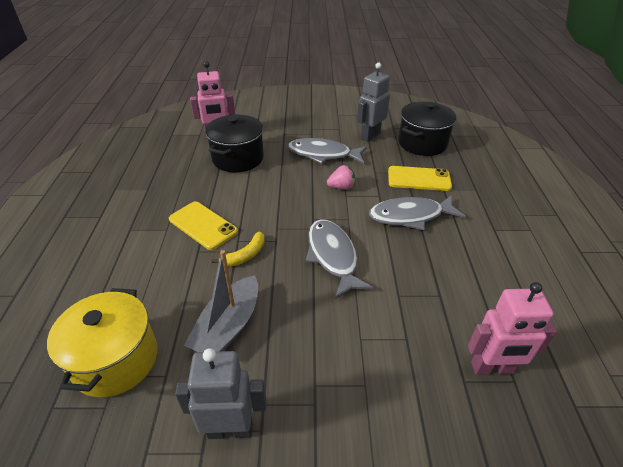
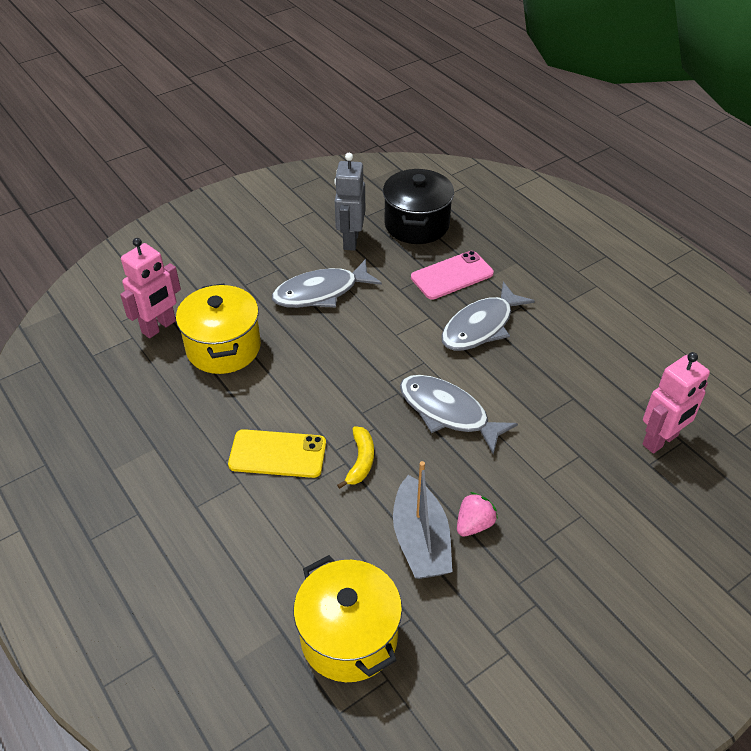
camera: 35 degrees left, 5 degrees up
(230, 429) = (512, 620): grey robot -> none
(238, 158) = (223, 348): black pot -> yellow pot
(341, 187) = (382, 326): pink strawberry -> pink strawberry (474, 524)
(419, 179) = (452, 275): yellow phone -> pink phone

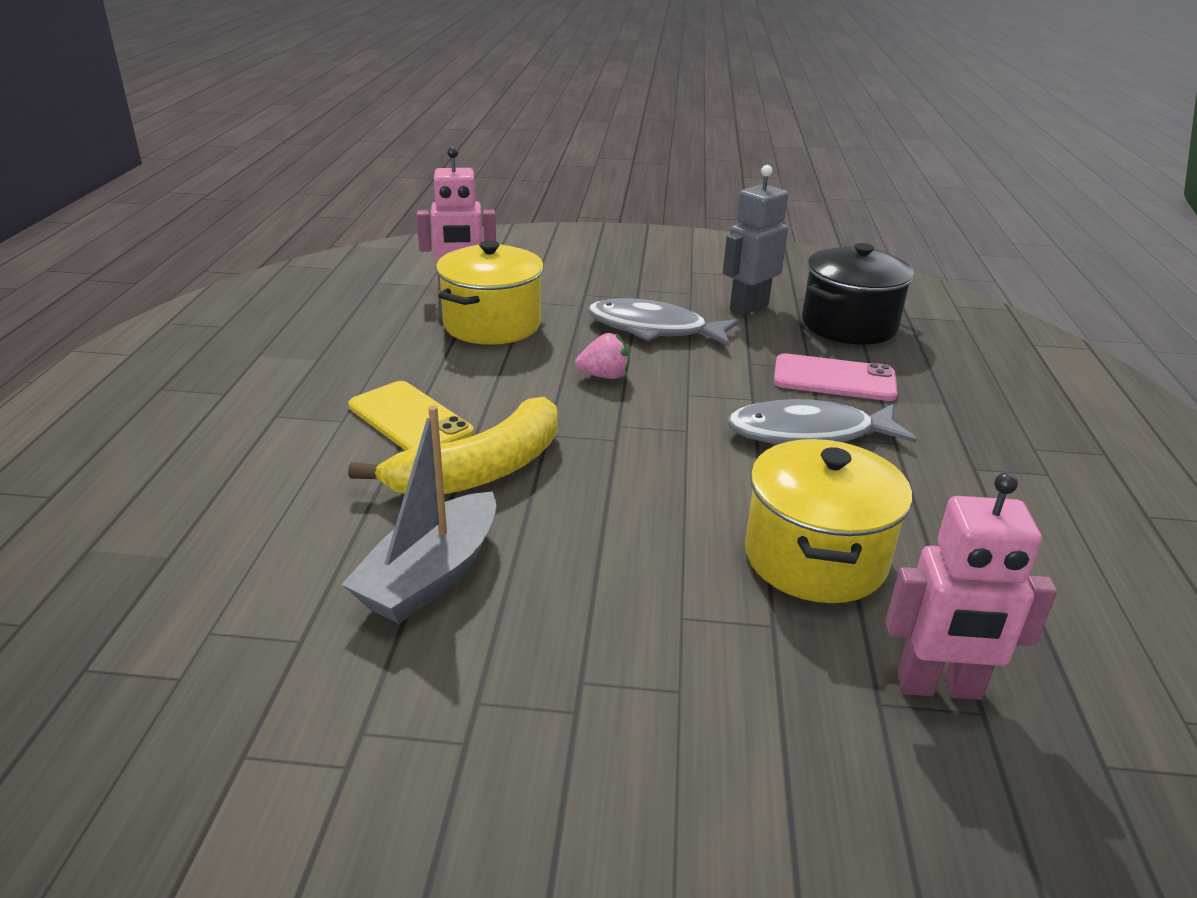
camera: 40 degrees right, 15 degrees down
(349, 637) = (213, 608): yellow pot -> yellow pot (815, 558)
(360, 461) = (481, 470): yellow banana -> yellow banana, size x1.97
(448, 413) = (648, 485): grey fish -> none
(474, 524) = (516, 603): pink strawberry -> pink strawberry (604, 376)

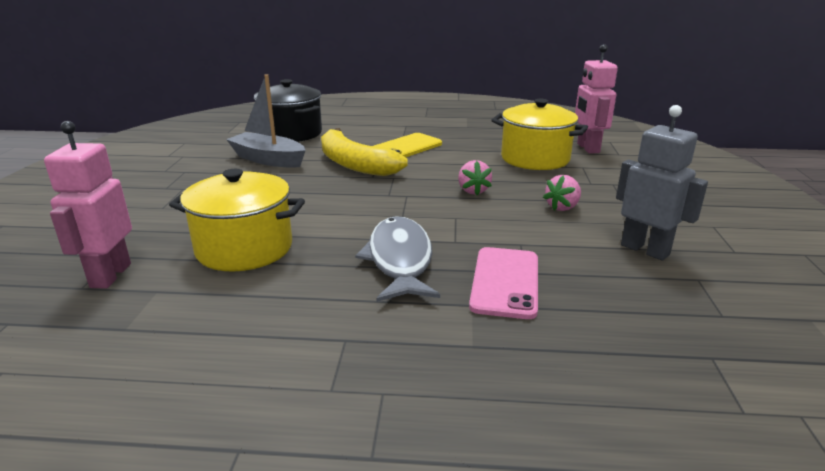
camera: 90 degrees right, 5 degrees down
(654, 329) = (562, 207): grey fish -> pink strawberry
(849, 325) = (645, 306): black pot -> black pot (291, 133)

